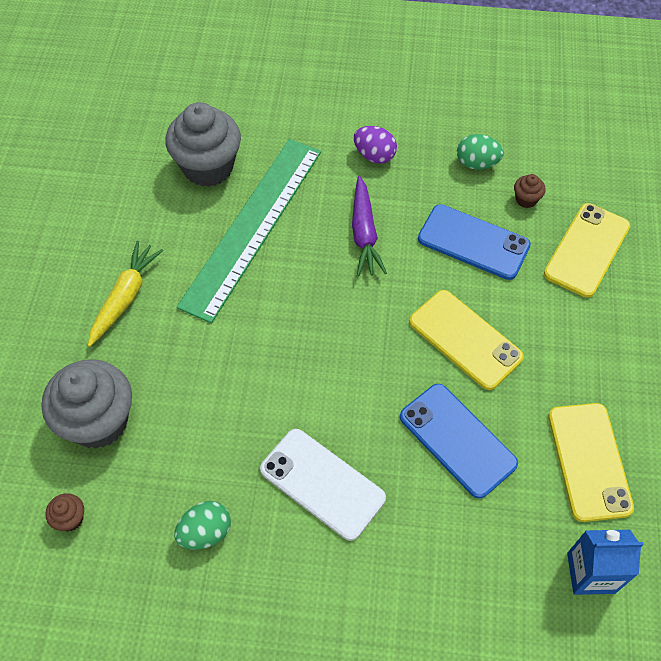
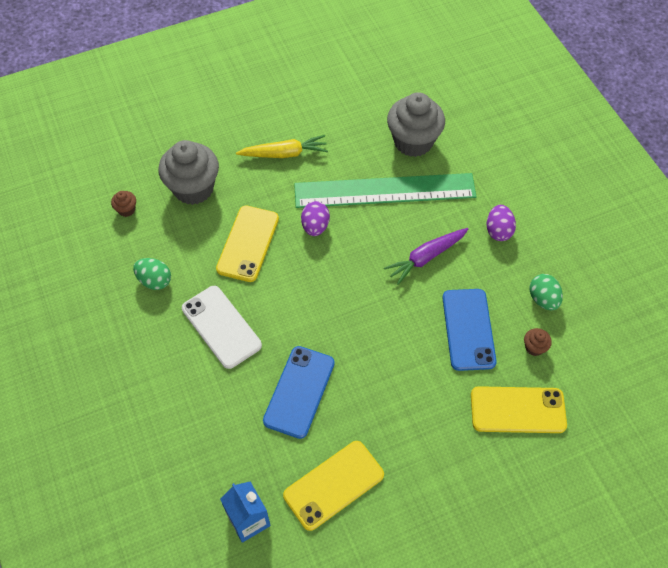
camera: 60 degrees right, 0 degrees up
(251, 316) = (315, 226): none -> purple egg
(322, 483) = (221, 327): white phone -> white phone turned 45 degrees counterclockwise
(465, 339) = (381, 361): yellow phone -> yellow phone (248, 243)

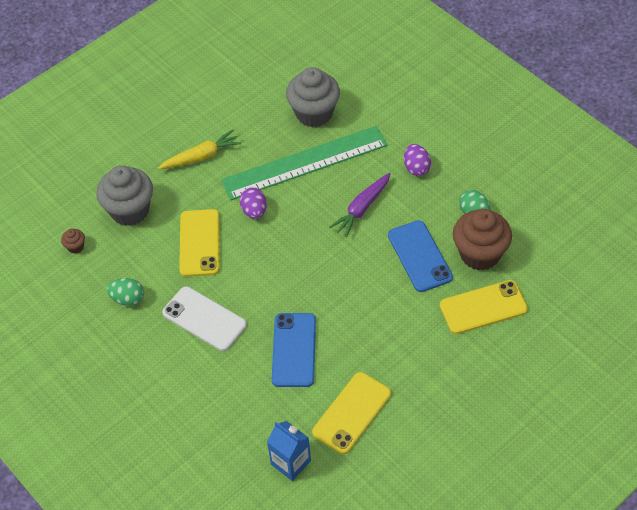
camera: 15 degrees left, 5 degrees down
(534, 347) = (480, 254): brown cupcake -> brown cupcake, size x2.40

